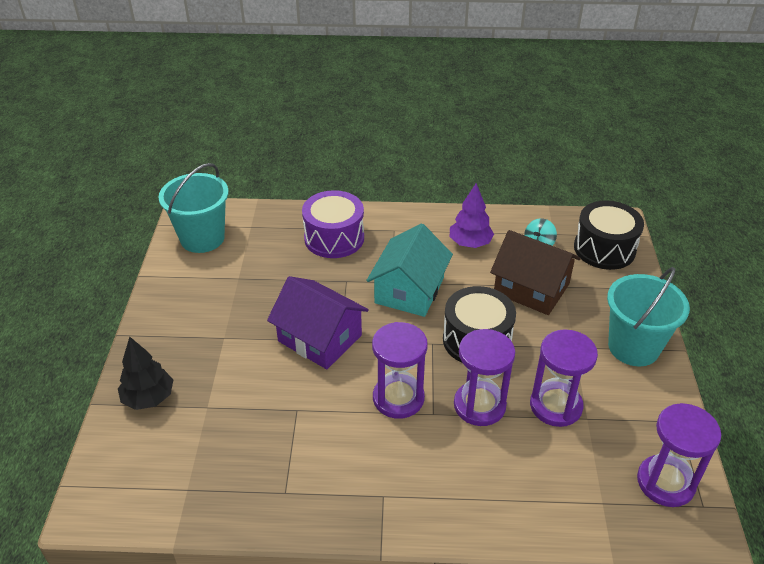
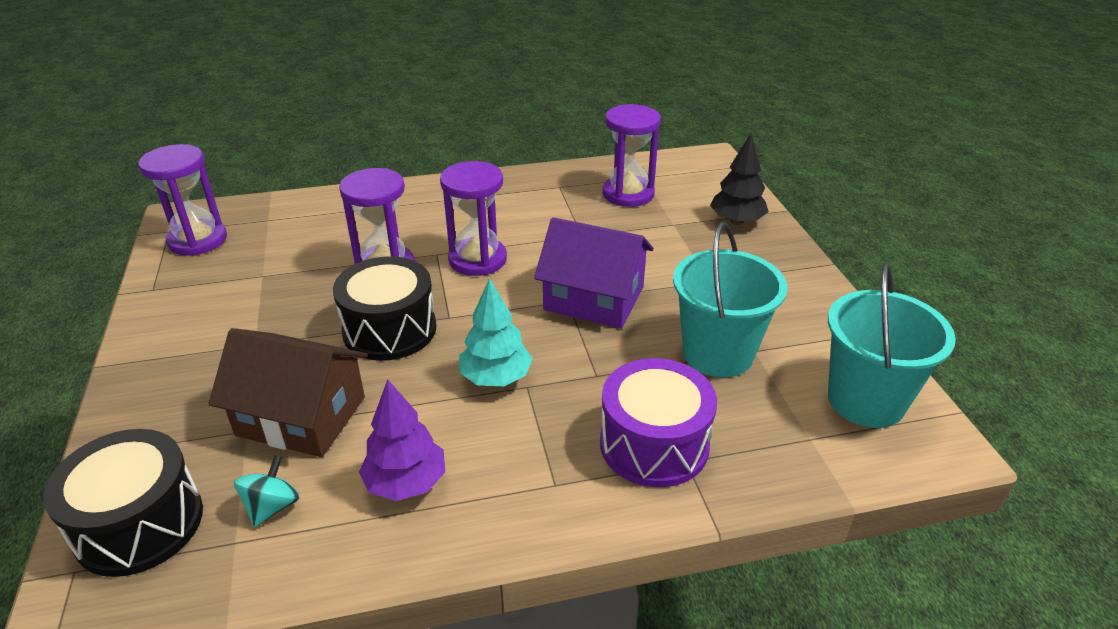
camera: 165 degrees right, 5 degrees down
(409, 290) = (496, 378): turquoise house -> turquoise tree
(556, 406) = (296, 280): purple hourglass -> purple hourglass (628, 194)
(633, 347) = (168, 357): turquoise bucket -> turquoise bucket (718, 353)

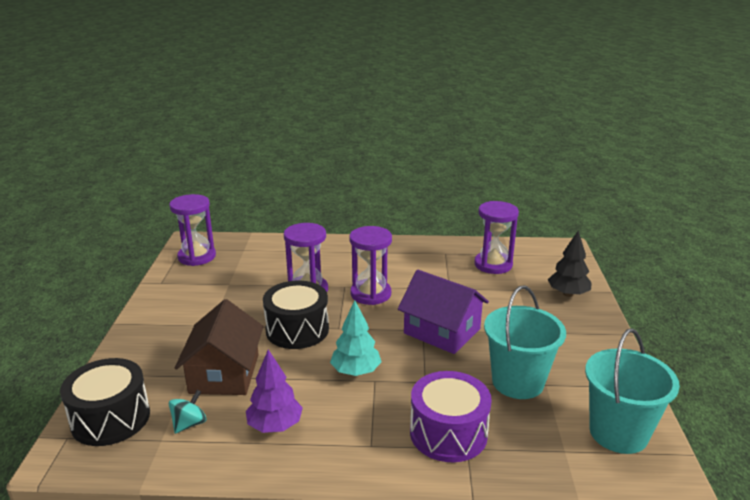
camera: 15 degrees right, 10 degrees down
(301, 416) = (224, 373): brown house -> brown house turned 60 degrees clockwise

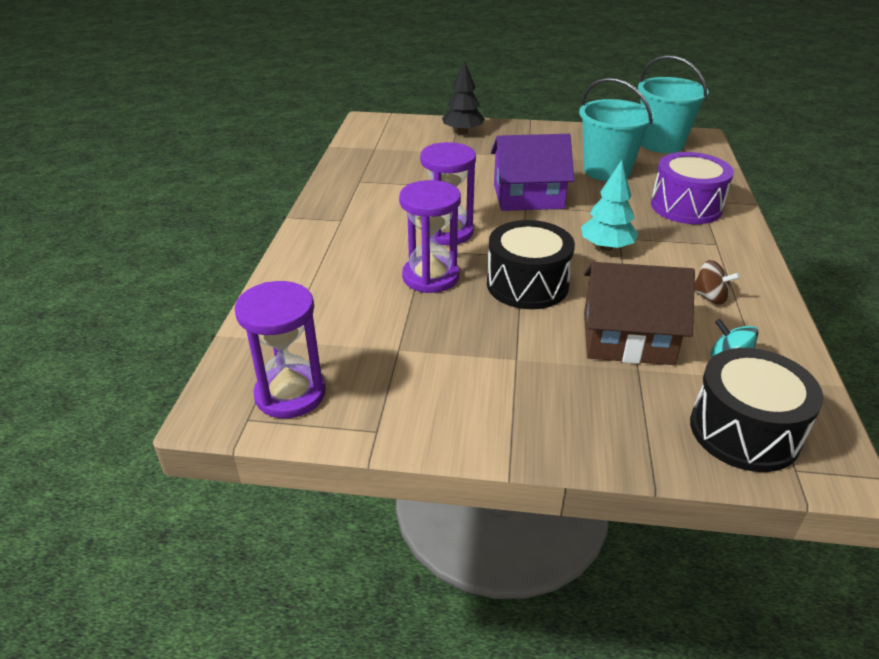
camera: 85 degrees left, 10 degrees up
(275, 426) = (710, 297): purple tree -> brown spinning top
(442, 331) = (528, 196): purple house -> purple house turned 45 degrees clockwise
(493, 264) = (395, 158): purple hourglass -> none

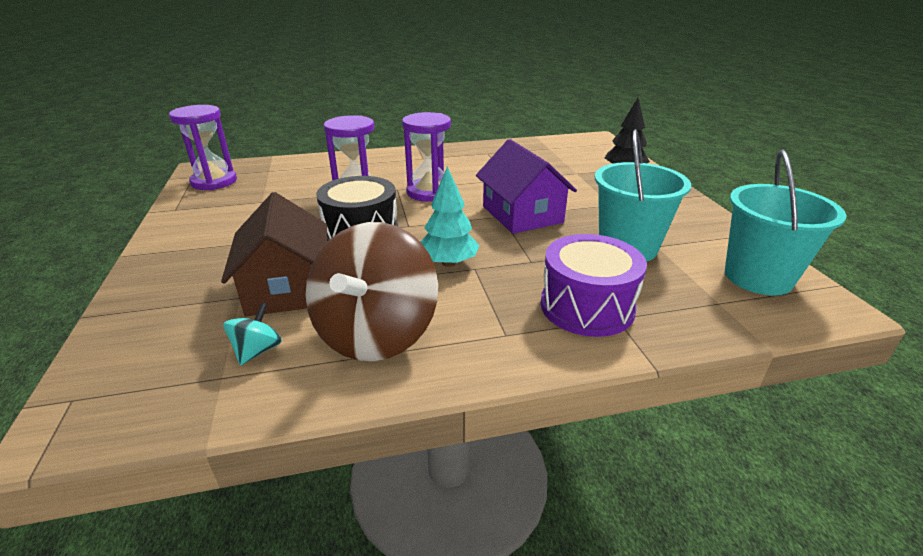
camera: 70 degrees right, 5 degrees down
(710, 297) = (376, 333): brown spinning top -> brown spinning top, size x2.43
(744, 431) = (138, 363): black drum -> none

